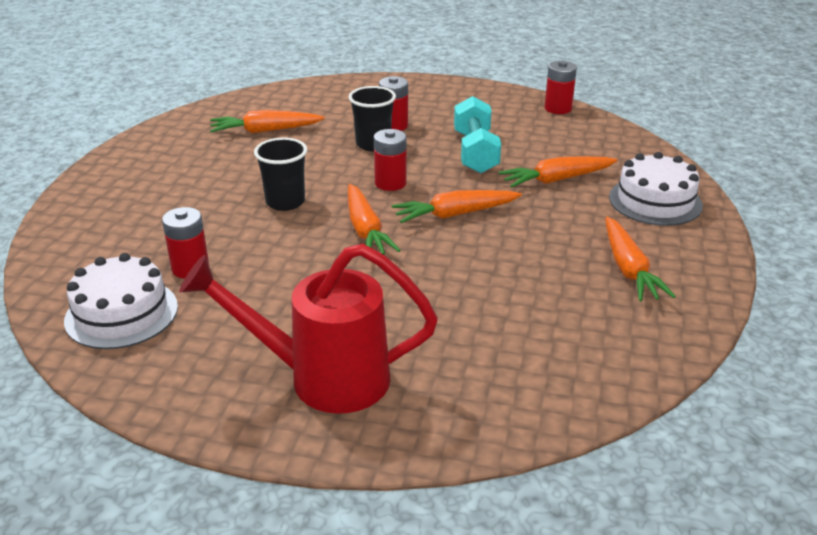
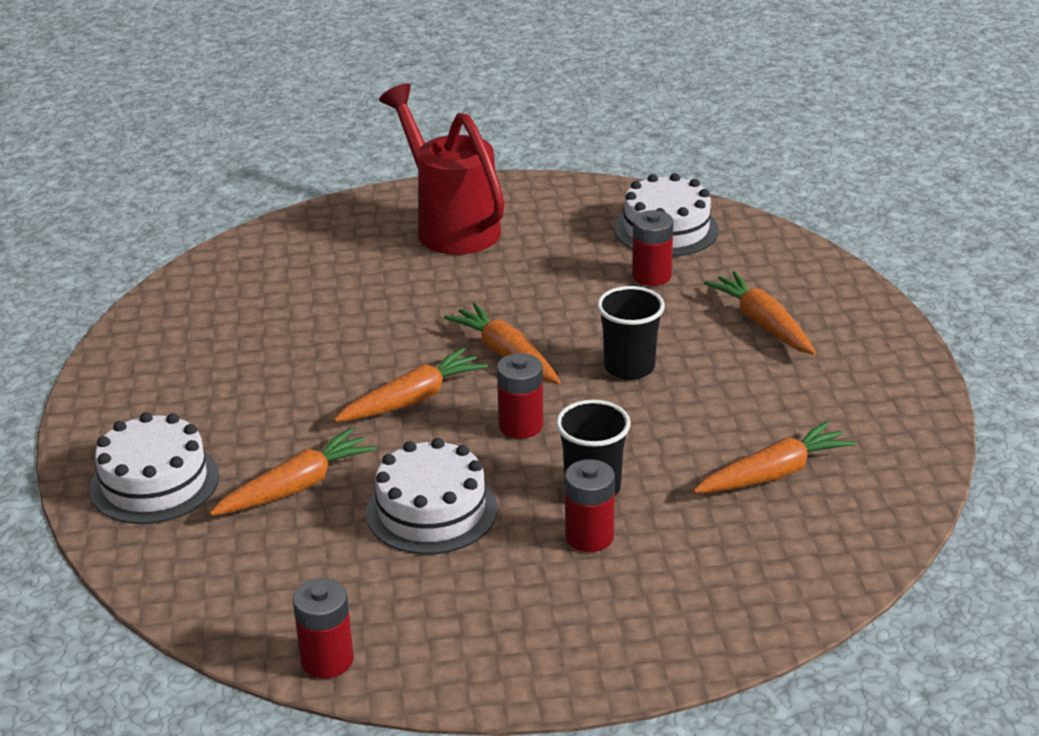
camera: 160 degrees right, 0 degrees up
(321, 378) = (450, 225): red watering can -> red watering can turned 105 degrees counterclockwise
(475, 152) = (431, 510): turquoise dumbbell -> white cake
(628, 269) = (191, 378): orange carrot -> orange carrot (762, 324)

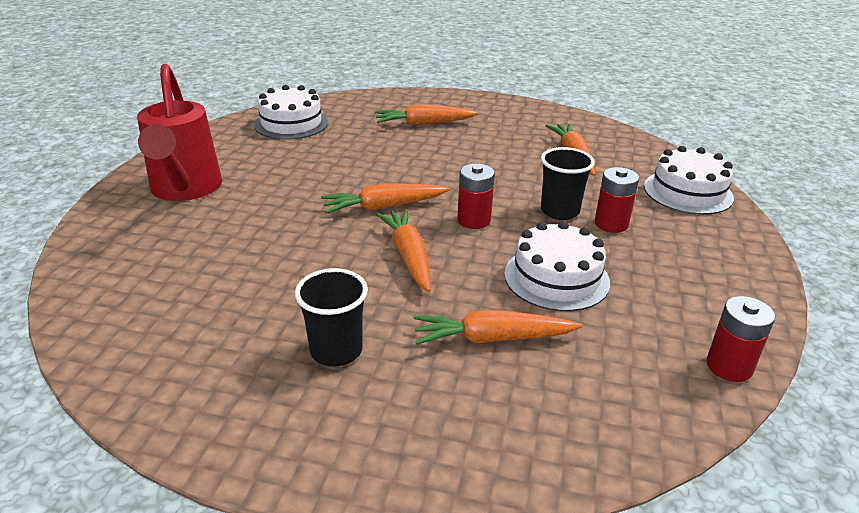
camera: 70 degrees left, 0 degrees up
(154, 482) = (436, 431): white cake -> white cake (688, 192)
(296, 487) = (492, 338): orange carrot -> orange carrot turned 75 degrees counterclockwise
(450, 225) = (185, 190): red watering can -> red watering can turned 90 degrees counterclockwise
(629, 367) = (435, 170): black cup -> black cup (336, 351)
(651, 276) = (339, 140): red battery -> none

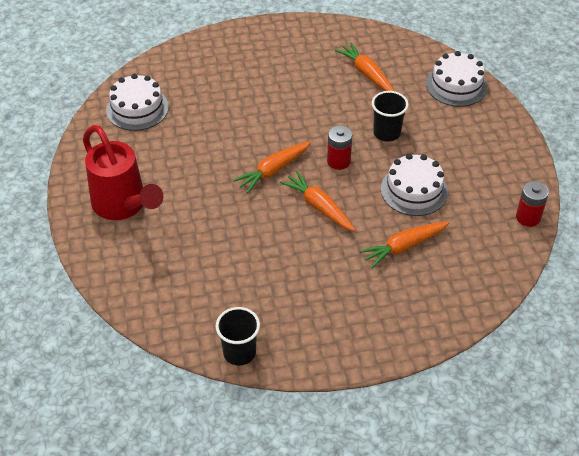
camera: 25 degrees left, 15 degrees up
(336, 351) = (327, 288): black cup -> black cup (239, 352)
(424, 123) = (239, 73): orange carrot -> none
(611, 224) = (423, 133): red battery -> none

